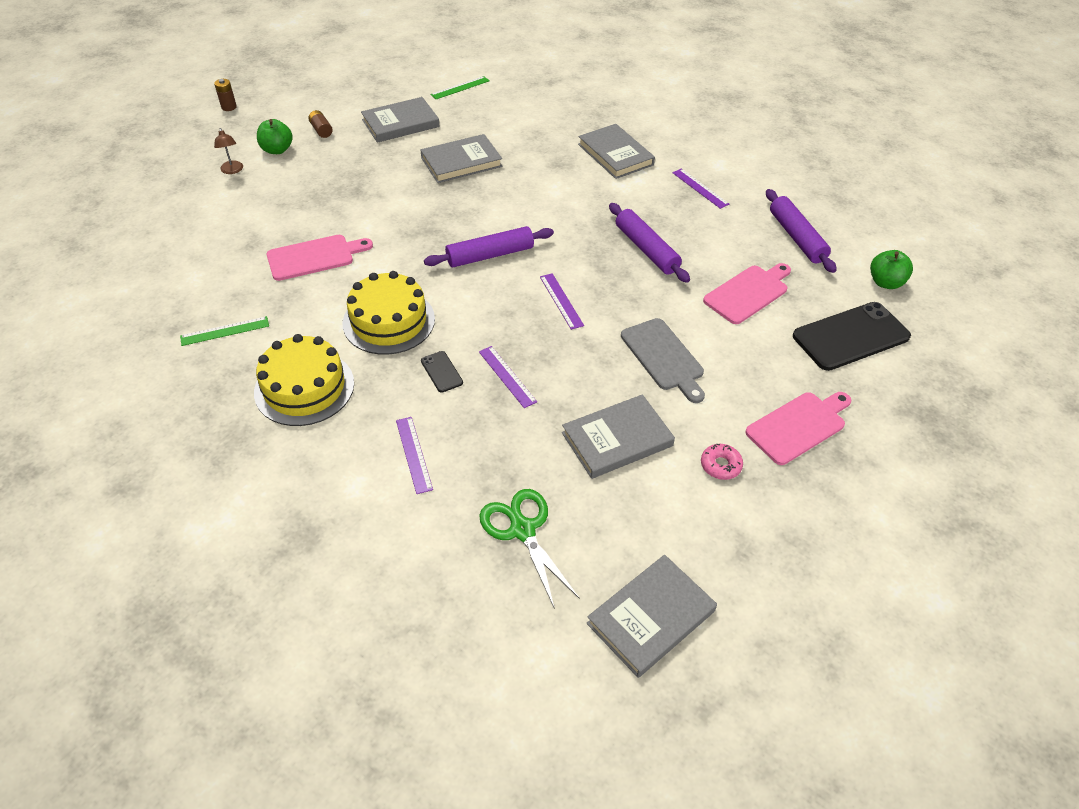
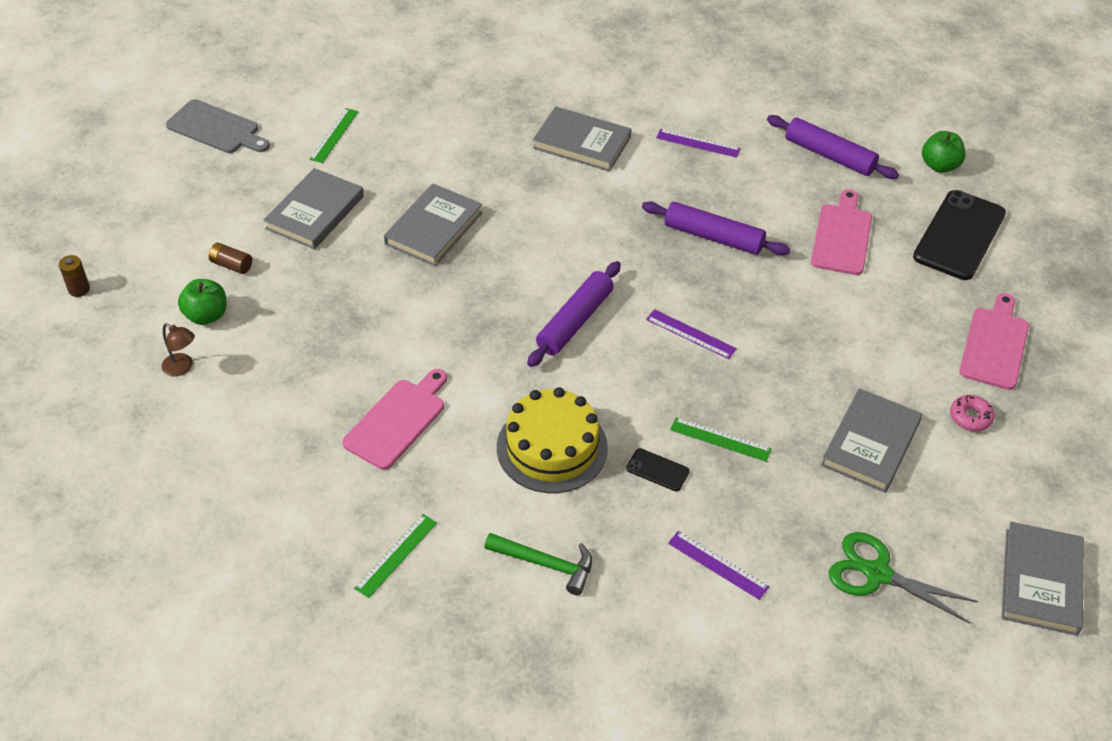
camera: 35 degrees left, 0 degrees up
(304, 387) = (546, 564): yellow cake -> green hammer
(507, 376) = (720, 439): purple ruler -> green ruler
(664, 357) = (833, 341): grey cutting board -> grey cutting board (216, 128)

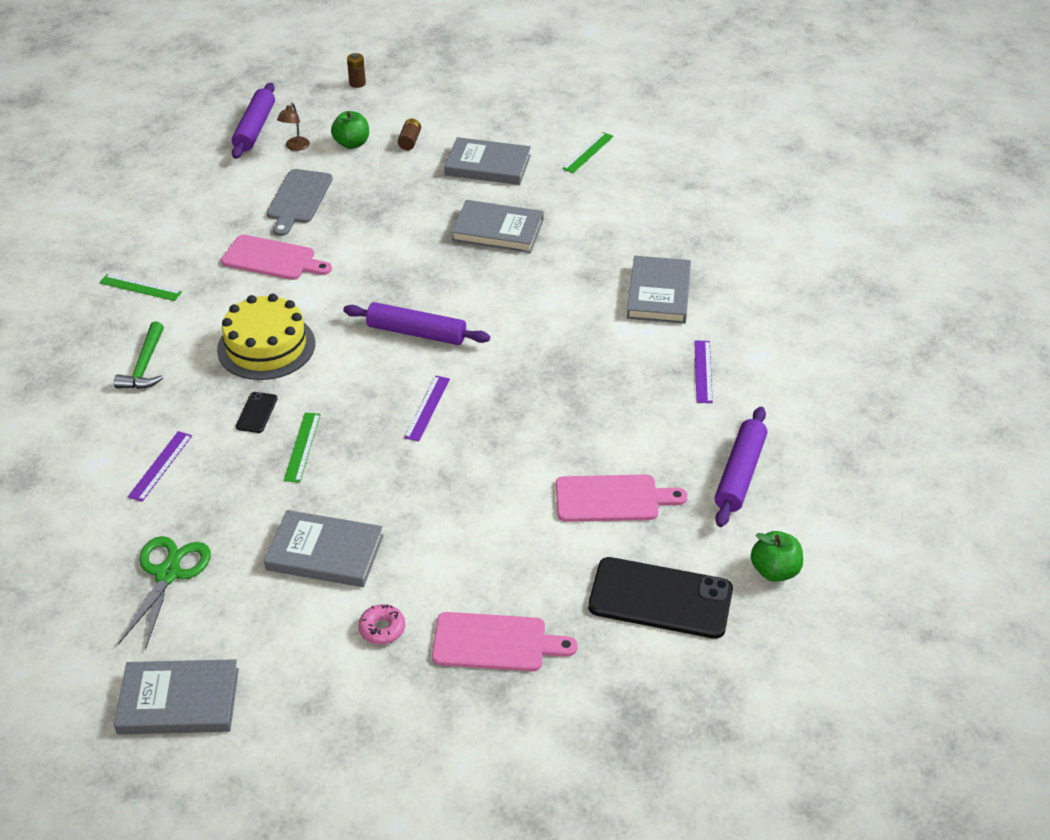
camera: 75 degrees right, 5 degrees down
(216, 128) = (563, 94): grey cutting board -> grey cutting board (298, 199)
(334, 135) = (588, 152): green ruler -> green ruler turned 60 degrees counterclockwise
(713, 237) = (566, 403): purple rolling pin -> purple rolling pin (255, 128)

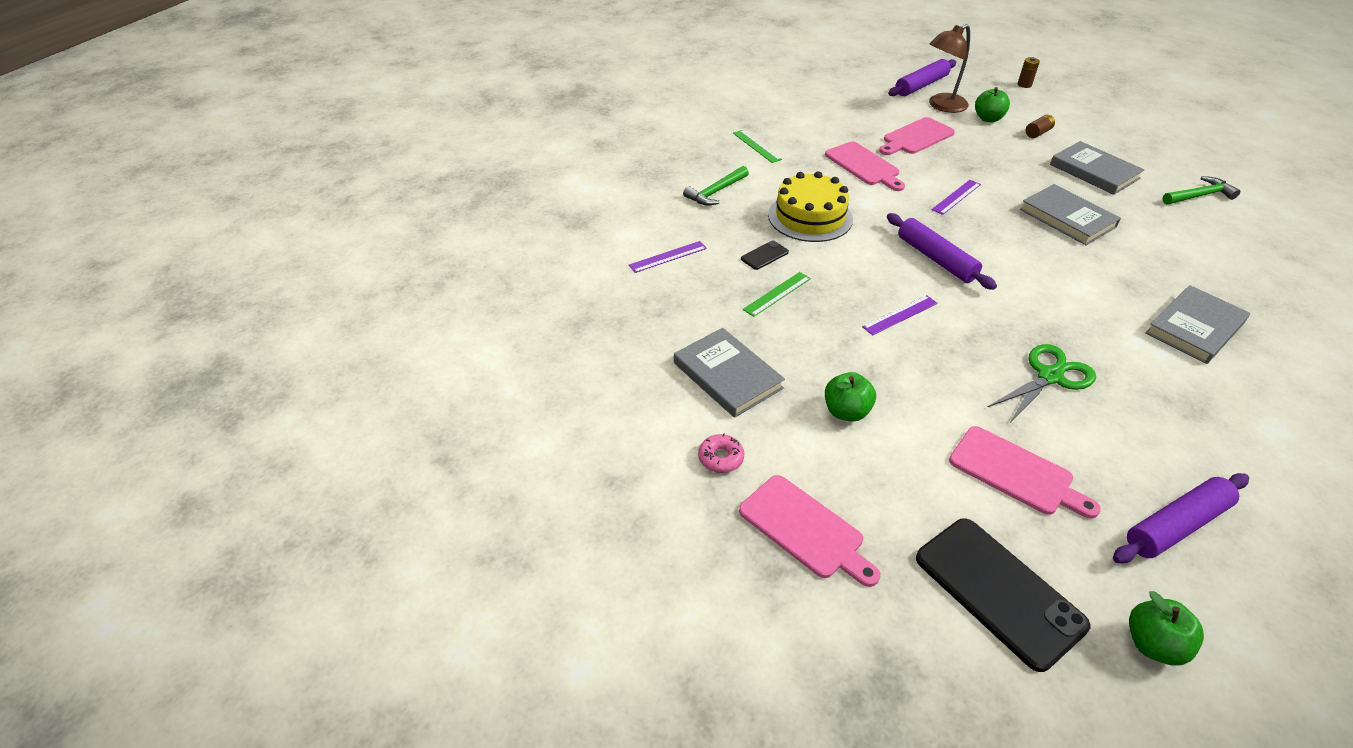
camera: 40 degrees right, 0 degrees up
(168, 574) = (606, 328): green scissors -> green scissors (1049, 376)
(179, 701) = (531, 417): grey book -> none
(295, 147) = (942, 106): brown lamp -> brown lamp, size x1.93
(298, 199) = (916, 137): grey cutting board -> pink cutting board
(451, 525) = (846, 412): none -> green apple
(588, 152) = (1199, 196): green ruler -> green hammer
(703, 371) = (1198, 413): purple ruler -> purple ruler (956, 197)

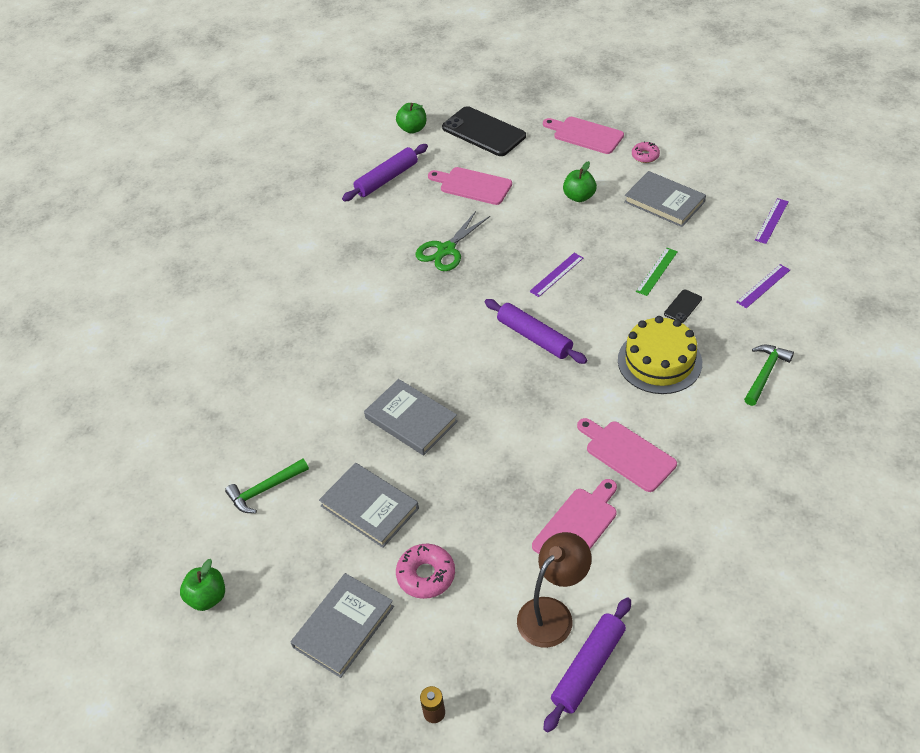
camera: 170 degrees right, 5 degrees up
(756, 146) = (759, 460): green ruler -> none
(956, 197) = (522, 425): purple ruler -> purple ruler (772, 221)
(988, 119) = (489, 595): green apple -> green apple (207, 597)
(1038, 133) = (426, 575): brown battery -> pink donut
(1194, 328) = (330, 315): grey book -> grey book (343, 627)

